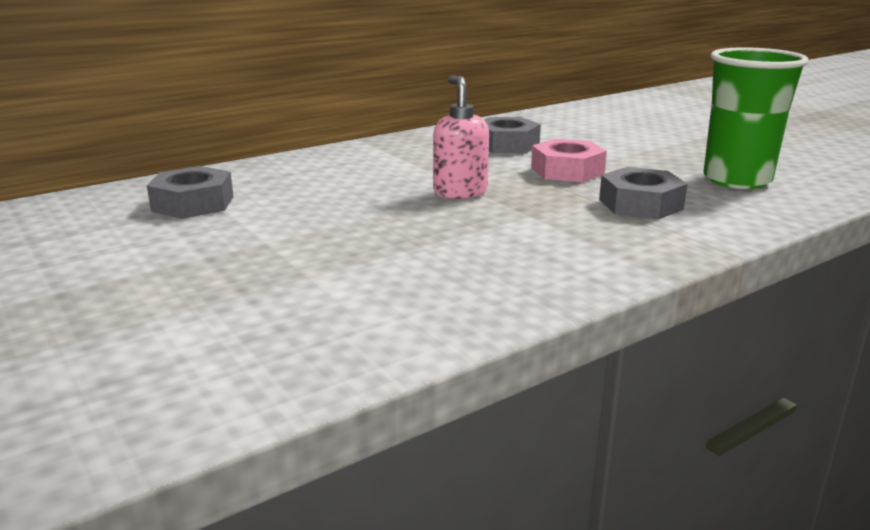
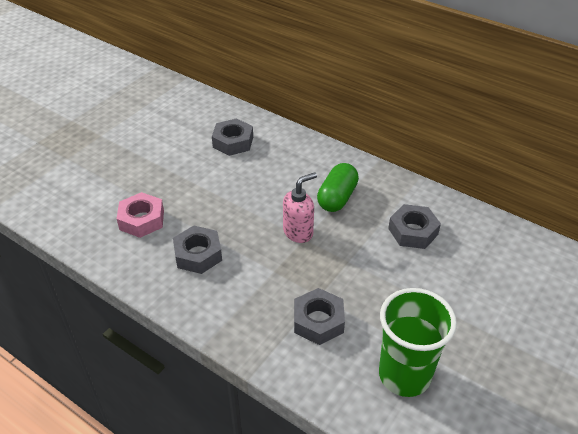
camera: 70 degrees right, 20 degrees up
(410, 165) = (337, 198): none -> green capsule
(456, 259) = (198, 254): none -> grey nut
(567, 171) = (370, 274): pink nut -> pink nut (142, 220)

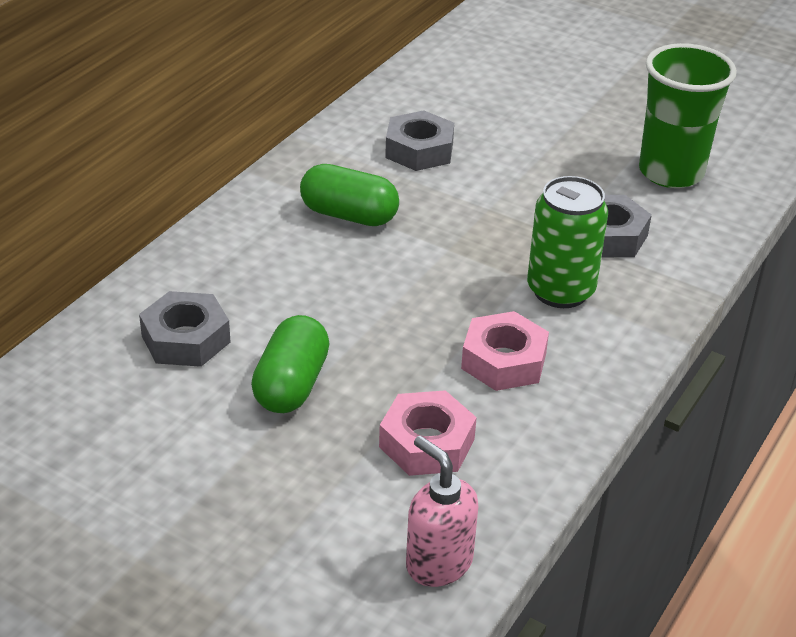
camera: 95 degrees left, 5 degrees down
(194, 175) = (291, 385): none -> green capsule
(198, 254) = (504, 361): grey nut -> pink nut
(259, 287) = (560, 291): none -> green can
(298, 232) = (434, 254): pink soap dispenser -> pink soap dispenser (438, 563)

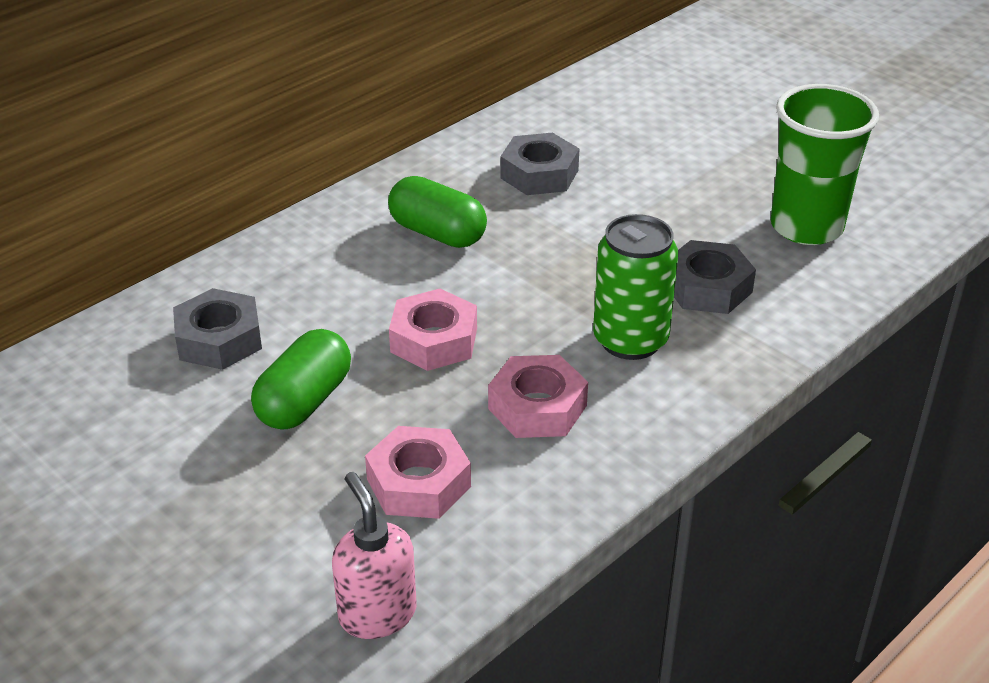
camera: 15 degrees right, 0 degrees up
(386, 313) = (434, 340): none -> pink nut

